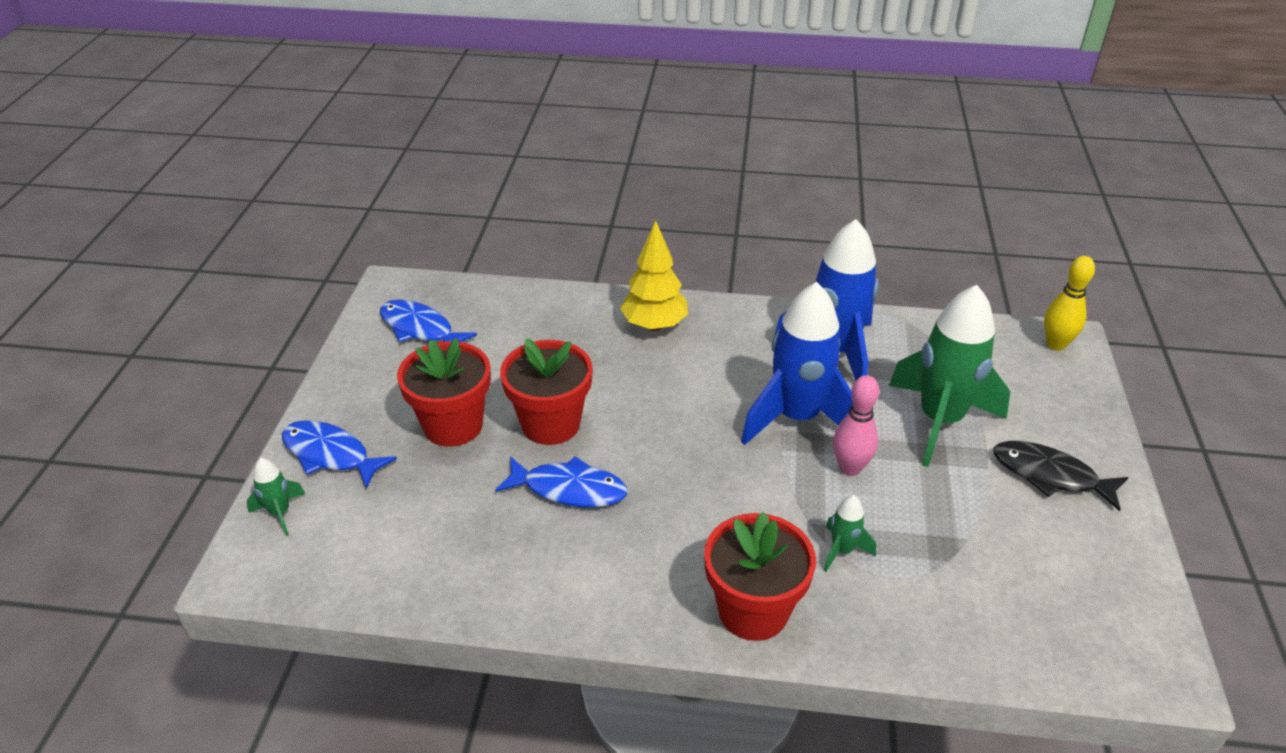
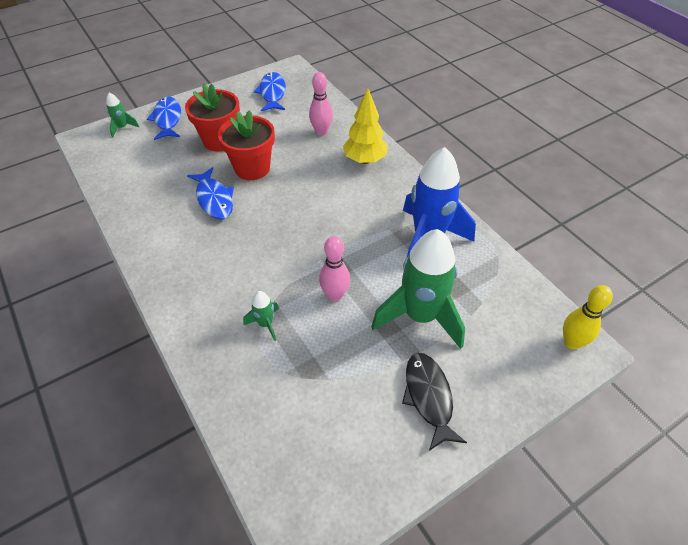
camera: 50 degrees right, 10 degrees up
(557, 330) = (321, 132): none -> pink bowling pin
(753, 611) = (190, 309): red flower pot -> none
(797, 418) = (353, 252): blue rocket -> none

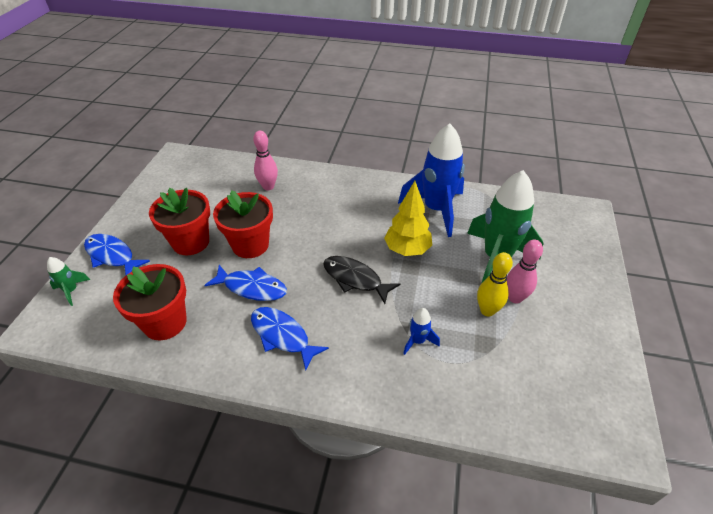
camera: 45 degrees left, 5 degrees down
(141, 184) = (165, 322): none -> red flower pot
(265, 324) = (418, 341): green rocket -> blue rocket
(272, 93) = (186, 181): blue fish -> blue fish (282, 336)
(335, 295) = (433, 286): pink bowling pin -> pink bowling pin (515, 298)
(365, 160) = (327, 187): yellow tree -> yellow tree (407, 250)
(429, 397) = (564, 299): black fish -> black fish (355, 279)
(571, 342) = (579, 213): yellow bowling pin -> yellow bowling pin (487, 310)

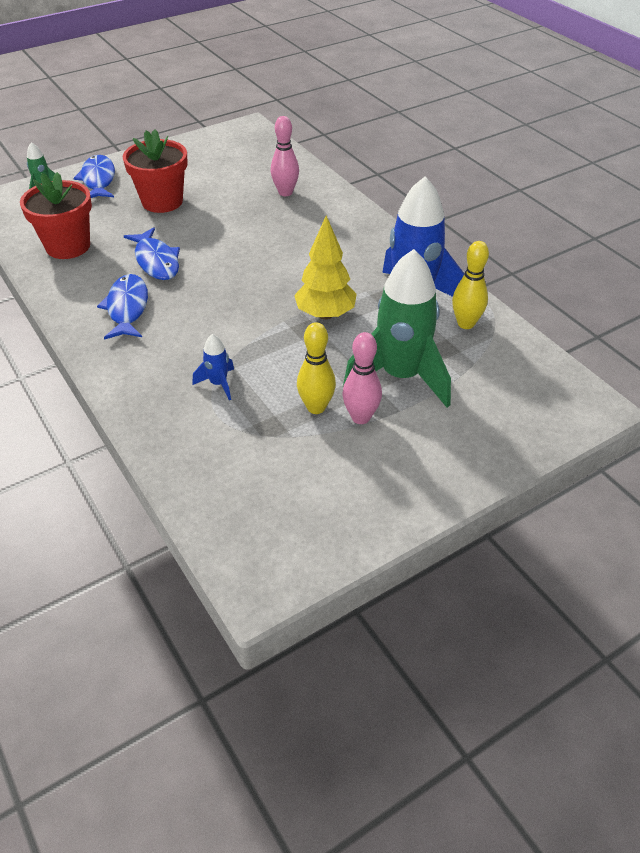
camera: 45 degrees right, 0 degrees up
(250, 245) = (201, 230): red flower pot -> none
(355, 279) = (242, 307): black fish -> none
(479, 206) = (466, 324): none -> yellow bowling pin

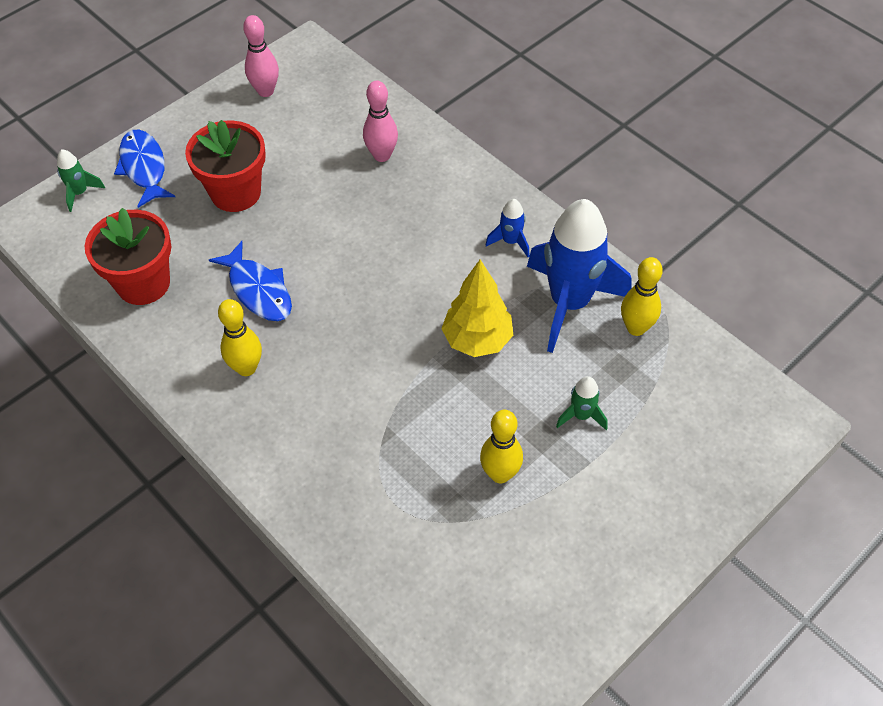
camera: 10 degrees left, 10 degrees up
(127, 308) = (246, 368): blue fish -> yellow bowling pin
(218, 384) = (384, 460): blue rocket -> blue rocket (510, 241)
(360, 417) = (551, 479): pink bowling pin -> pink bowling pin (265, 91)
(400, 376) = (581, 415): green rocket -> green rocket, size x0.43

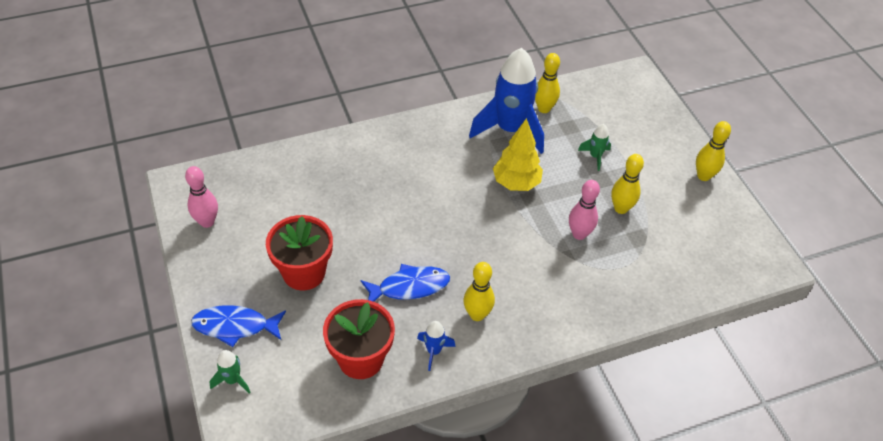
camera: 70 degrees left, 5 degrees down
(382, 155) = (325, 176): pink bowling pin -> pink bowling pin (579, 234)
(510, 241) = (445, 138): blue rocket -> blue rocket (434, 351)
(629, 568) = (703, 176): none -> yellow bowling pin

